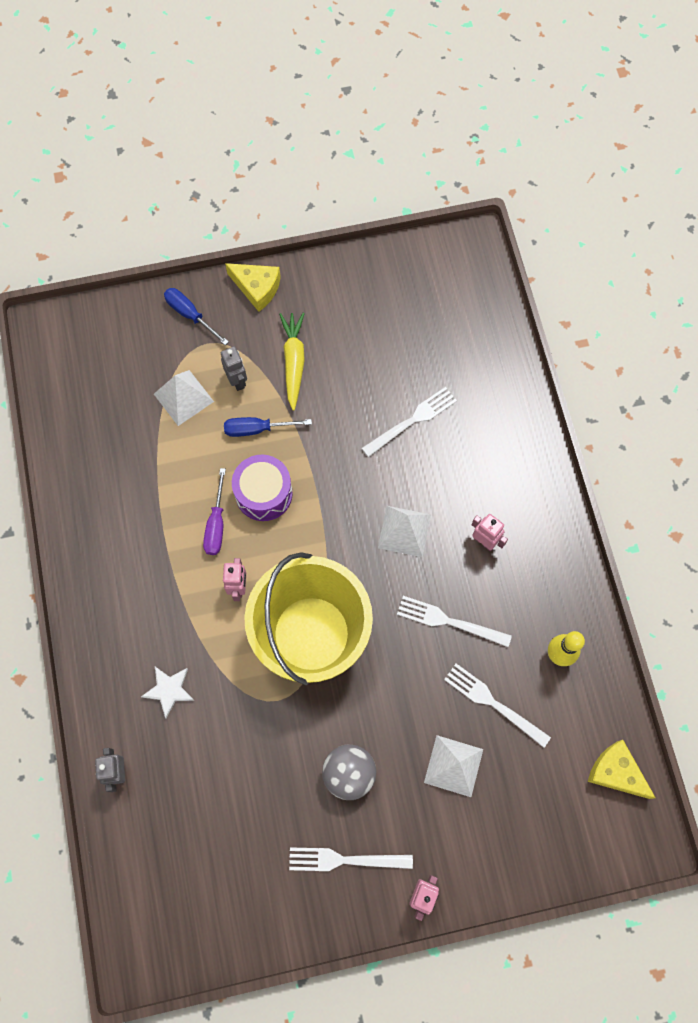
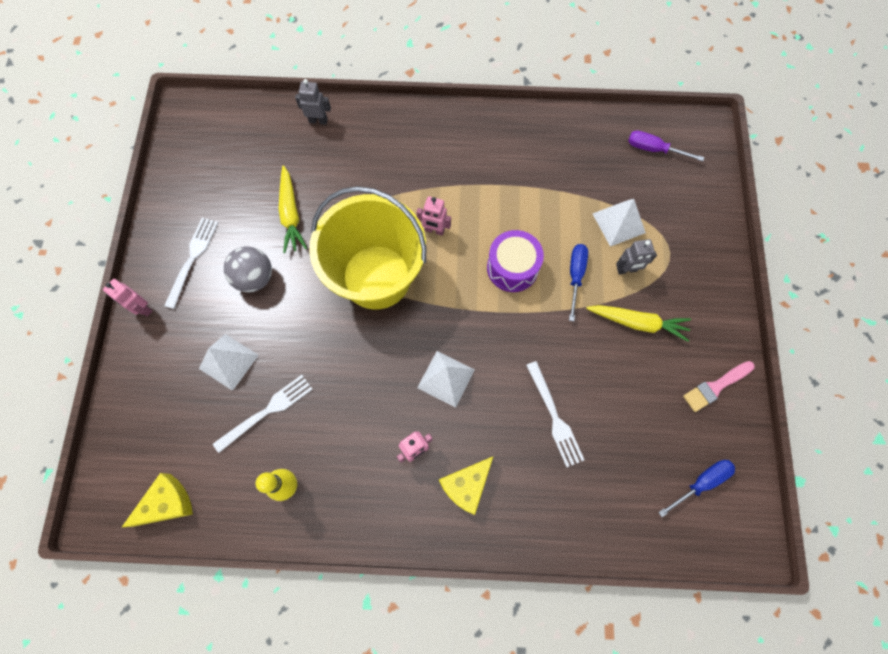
camera: 105 degrees right, 0 degrees up
(169, 690) = (366, 164): white star -> none
(190, 315) = (701, 244): blue screwdriver -> blue screwdriver (701, 483)
(216, 524) = (494, 225): purple screwdriver -> purple screwdriver (654, 149)
(257, 288) = (723, 308): yellow cheese -> yellow cheese (466, 485)
(257, 760) = (291, 214): none -> yellow carrot
(340, 286) = (715, 386): none -> pink brush
(448, 621) = (351, 394): white fork -> none

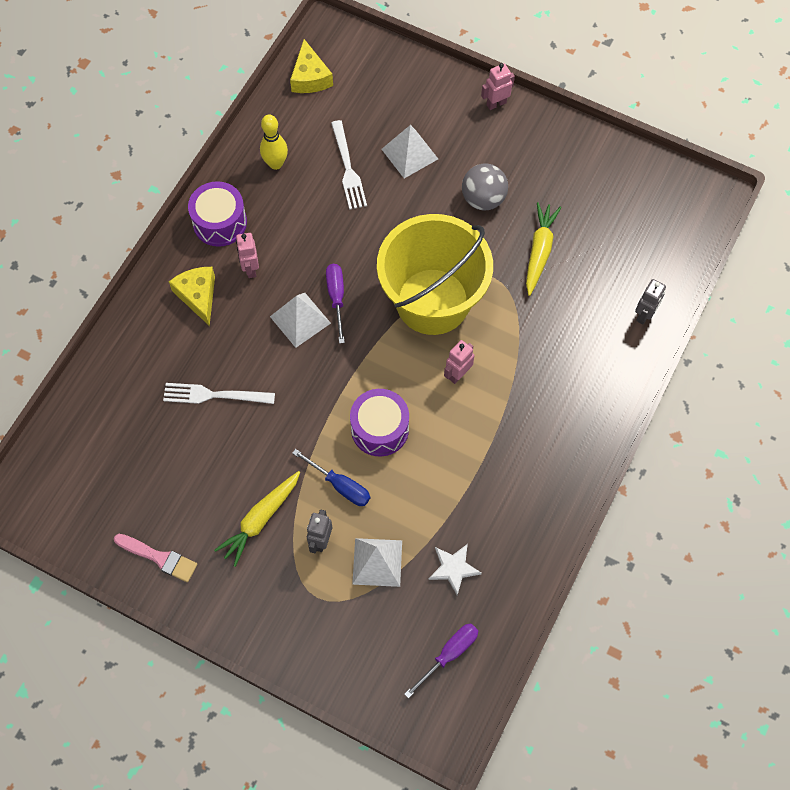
camera: 115 degrees right, 5 degrees down
(192, 258) = (529, 155): white fork -> none
(291, 214) = (539, 251): yellow carrot -> yellow carrot turned 90 degrees clockwise
(378, 507) = (220, 222): none -> purple drum
(410, 357) = (336, 298): none -> purple screwdriver
(592, 171) = (453, 568): none -> white star
(701, 483) = (86, 491): blue screwdriver -> none
(715, 386) = (159, 558): pink brush -> pink brush turned 120 degrees clockwise

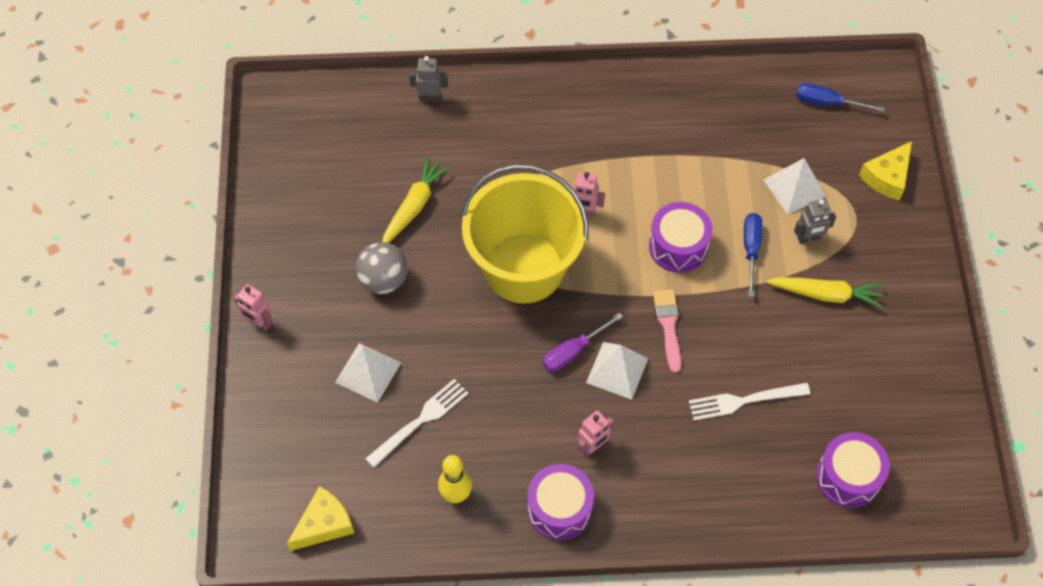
camera: 120 degrees left, 5 degrees down
(102, 432) = (848, 477): none -> purple drum
(159, 558) = (919, 355): pink brush -> pink brush (668, 326)
(198, 296) = (654, 478): yellow cheese -> yellow cheese (887, 177)
(214, 395) = (743, 401): white fork -> white fork turned 105 degrees clockwise
(449, 654) = (827, 103): purple screwdriver -> blue screwdriver
(453, 568) = (758, 132): white star -> none
(539, 251) = (414, 206): yellow carrot -> yellow carrot turned 135 degrees clockwise

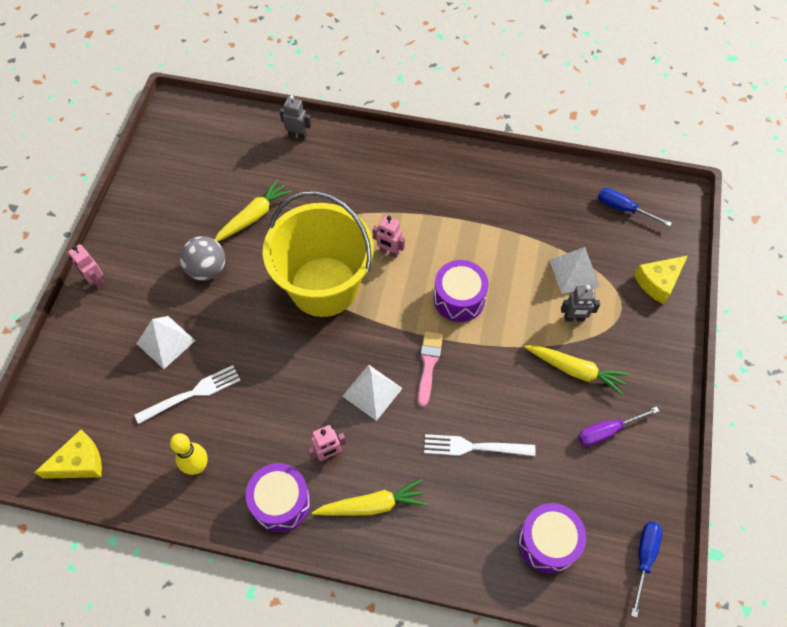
camera: 15 degrees right, 0 degrees up
(573, 351) = (341, 366): purple screwdriver -> purple screwdriver (607, 431)
(657, 487) = (372, 505): none -> yellow carrot
(751, 249) = (520, 316): blue screwdriver -> blue screwdriver (644, 558)

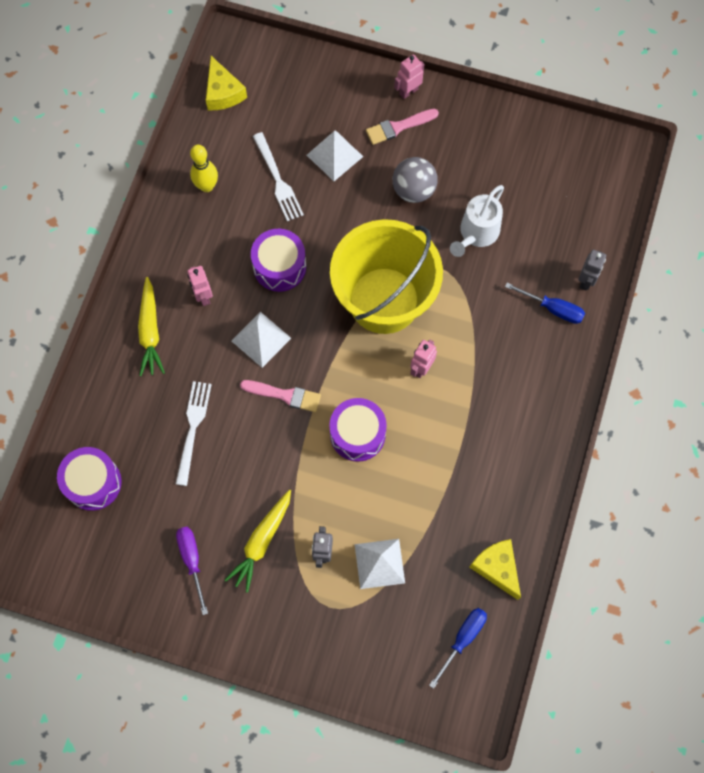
camera: 95 degrees right, 10 degrees up
(136, 286) = (398, 127): none -> pink brush
(253, 216) = (476, 234): yellow carrot -> white watering can
(281, 502) = (164, 254): purple drum -> purple drum (279, 266)
(644, 558) = (64, 569): blue screwdriver -> blue screwdriver (553, 308)
(658, 282) = (359, 657): yellow cheese -> yellow cheese (497, 568)

